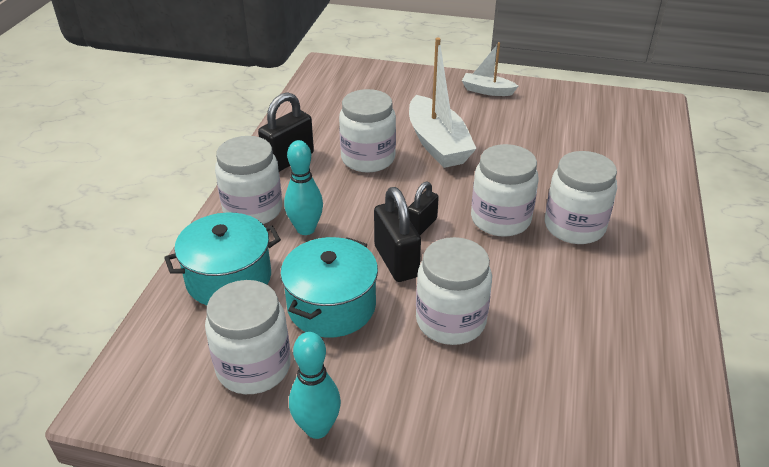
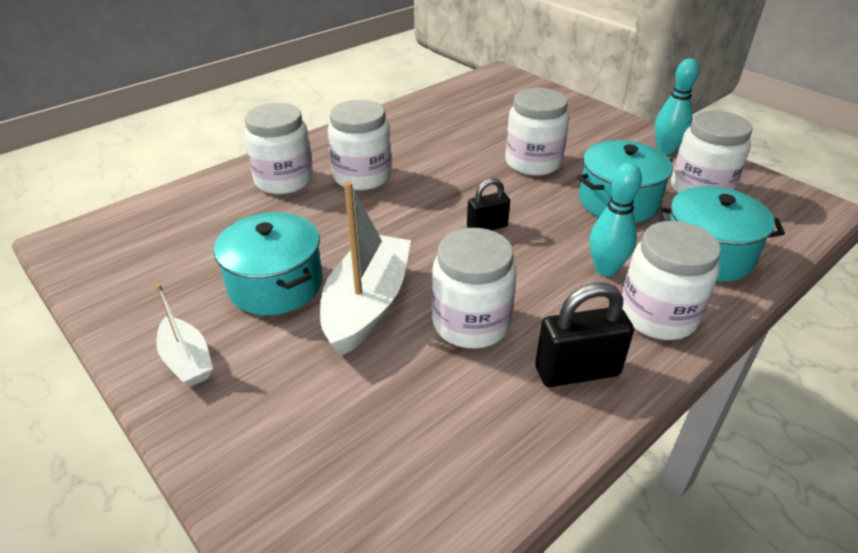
camera: 145 degrees left, 0 degrees up
(396, 261) = (538, 209): black padlock -> none
(500, 219) = (412, 204): white jar -> white jar (284, 180)
(503, 132) = (276, 284): none -> turquoise pot

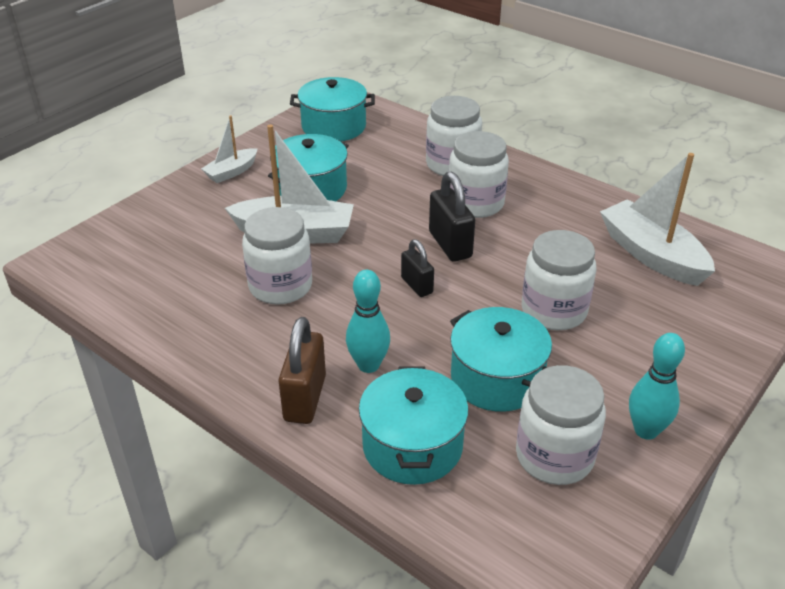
camera: 80 degrees right, 0 degrees up
(136, 254) = (333, 126): none -> turquoise pot
(468, 111) = (652, 255): none -> white boat
(577, 371) = (231, 345): black padlock -> black padlock (450, 245)
(657, 315) = (305, 398): white jar -> brown padlock

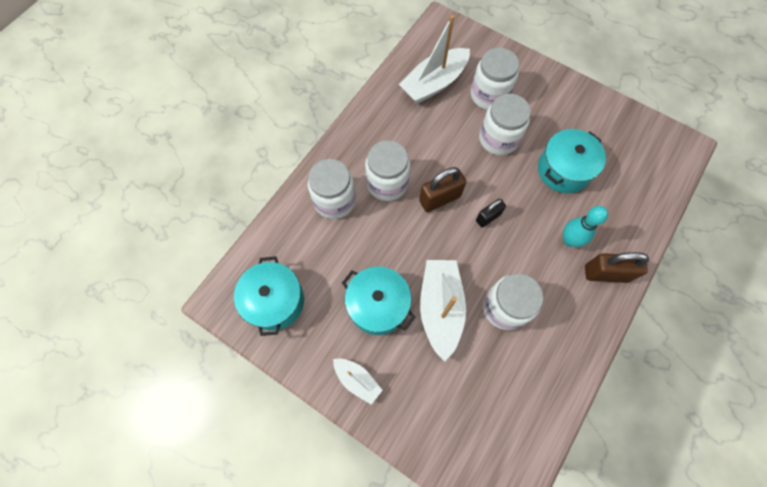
camera: 95 degrees left, 30 degrees up
(412, 446) = (625, 211): turquoise pot -> none
(450, 245) = (440, 199): black padlock -> brown padlock
(554, 456) = (612, 144): white jar -> white jar (489, 95)
(646, 430) = (584, 102): turquoise bowling pin -> none

